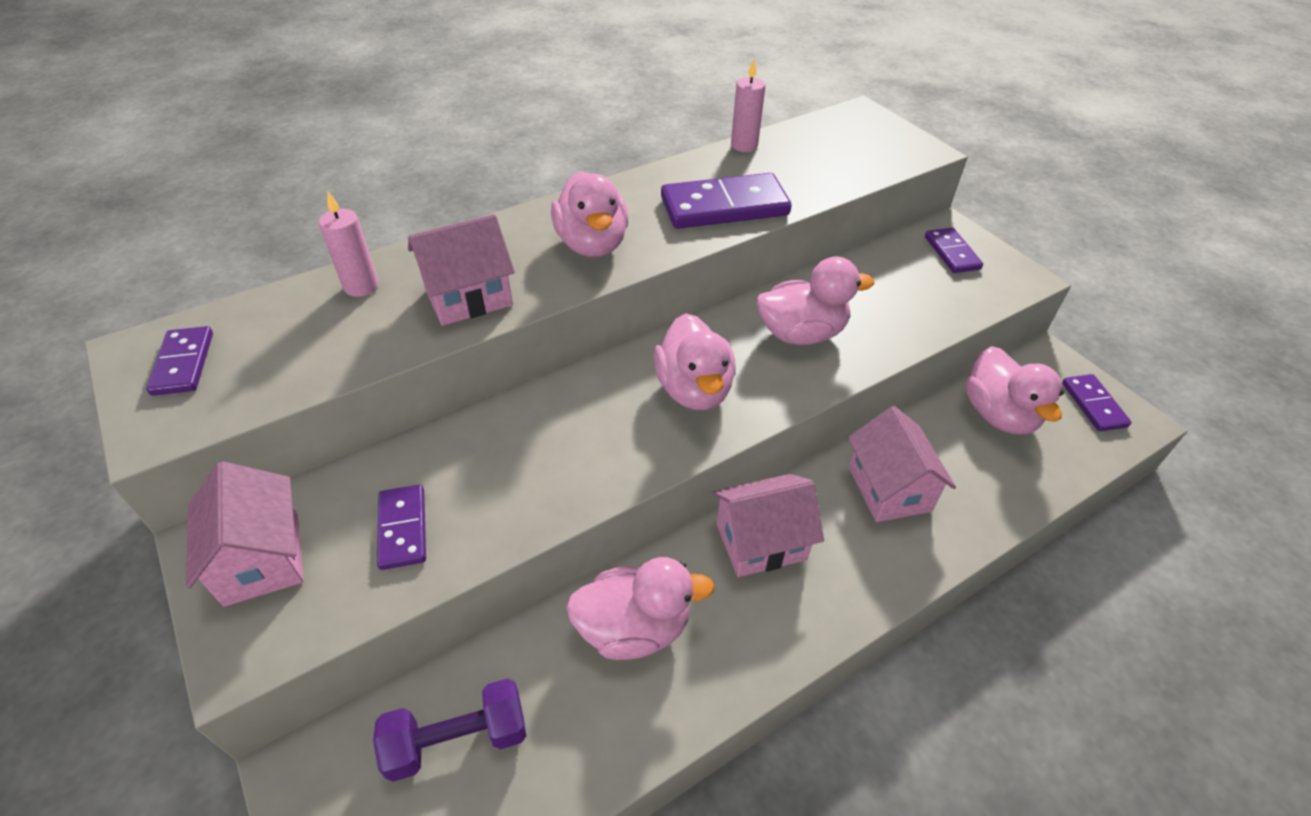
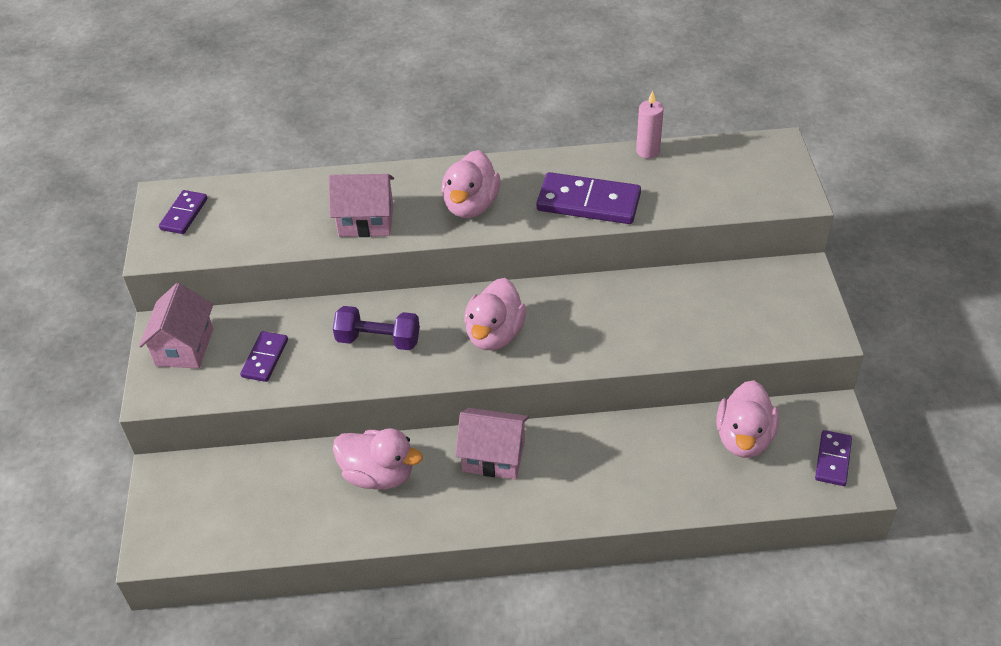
camera: 30 degrees right, 0 degrees up
(361, 286) = (305, 192): pink candle -> none
(457, 739) = (247, 491): purple dumbbell -> purple dumbbell (378, 340)
(801, 333) = (602, 320): pink duck -> none
(889, 489) = (611, 457): pink house -> none
(951, 253) = (783, 294): purple domino -> none

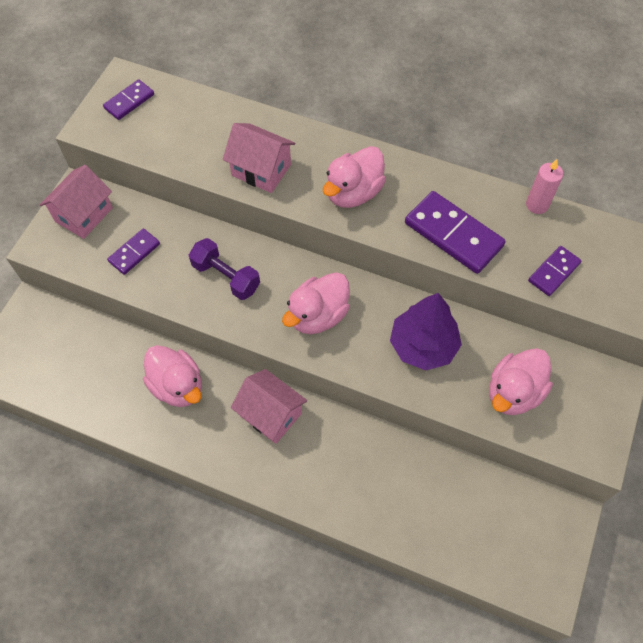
camera: 25 degrees right, 15 degrees up
(613, 317) = (423, 345): none -> purple tree
(744, 438) = (479, 501): pink duck -> pink duck (513, 392)
(832, 460) = (542, 561): purple domino -> purple domino (553, 272)

